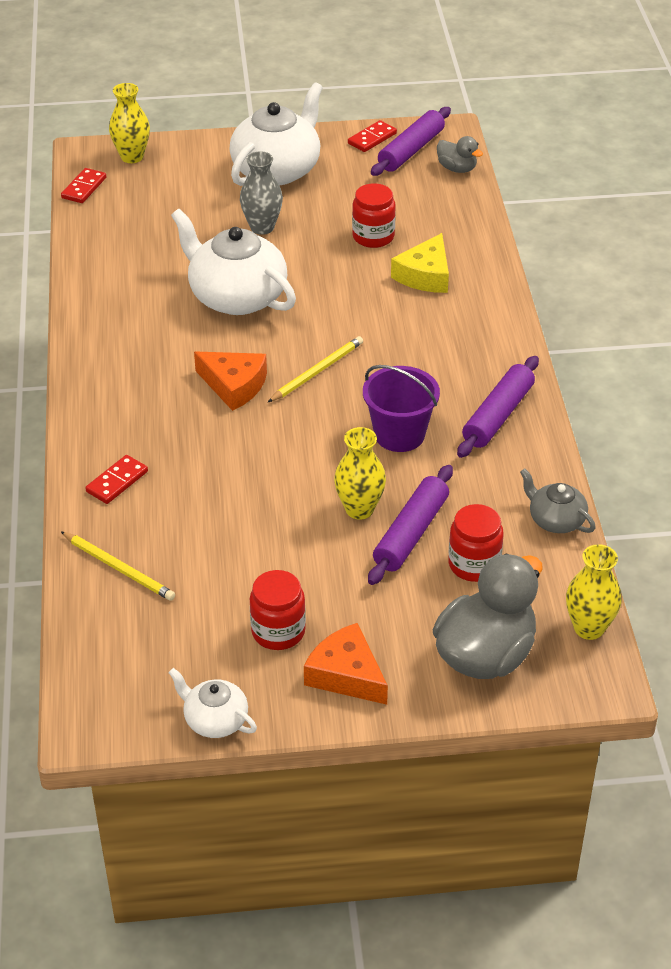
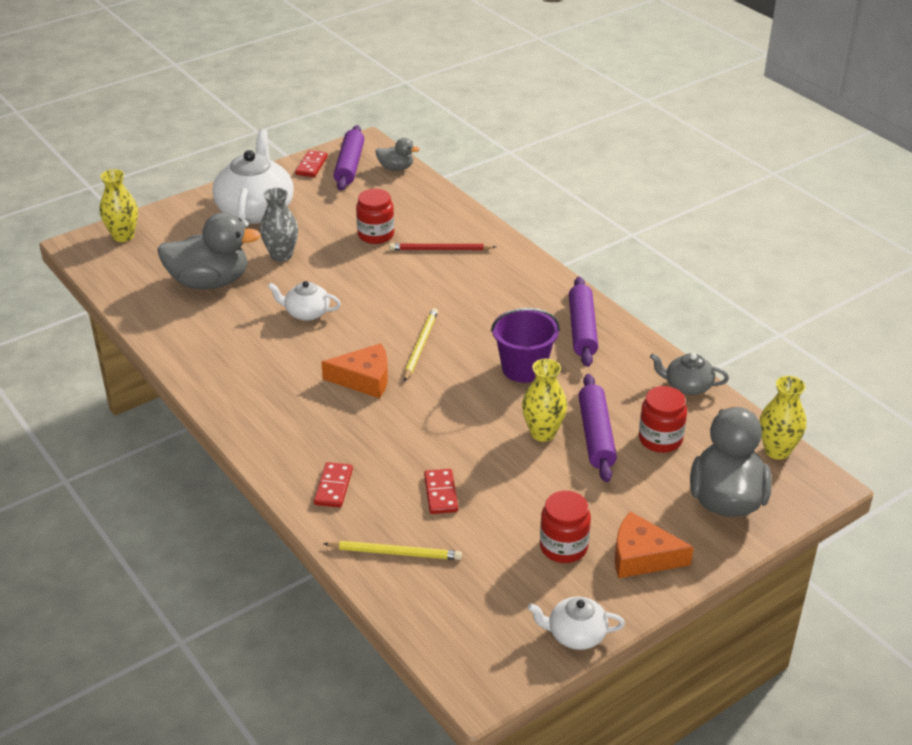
camera: 30 degrees left, 5 degrees down
(84, 188) = (102, 272): red domino -> red domino (441, 493)
(172, 232) = (210, 282): none -> grey duck
(236, 297) = (306, 313): white teapot -> white teapot, size x0.51
(425, 275) = (440, 249): yellow cheese -> red pencil

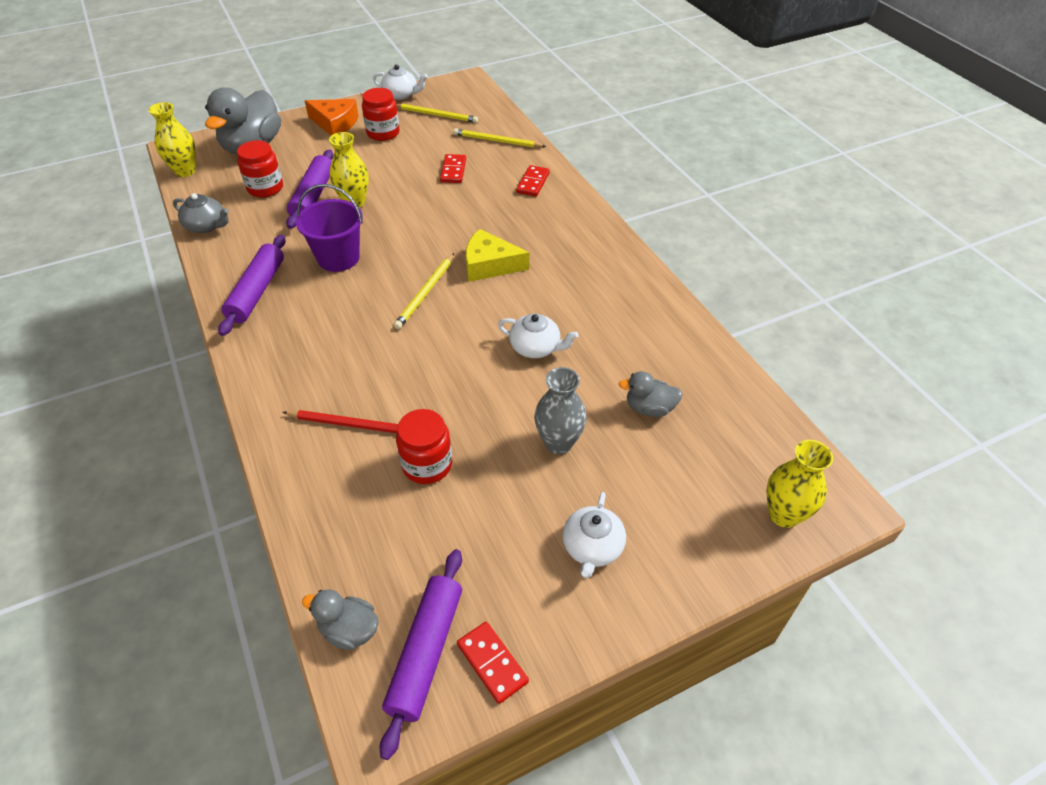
camera: 170 degrees left, 10 degrees up
(210, 282) = (649, 408): grey duck -> grey duck, size x0.50
(255, 210) = (592, 547): white teapot -> white teapot, size x0.51
(311, 166) = (492, 663): red domino -> red domino turned 60 degrees counterclockwise
(364, 379) = (490, 265): orange cheese -> yellow cheese
(501, 594) = (436, 115): none -> yellow pencil

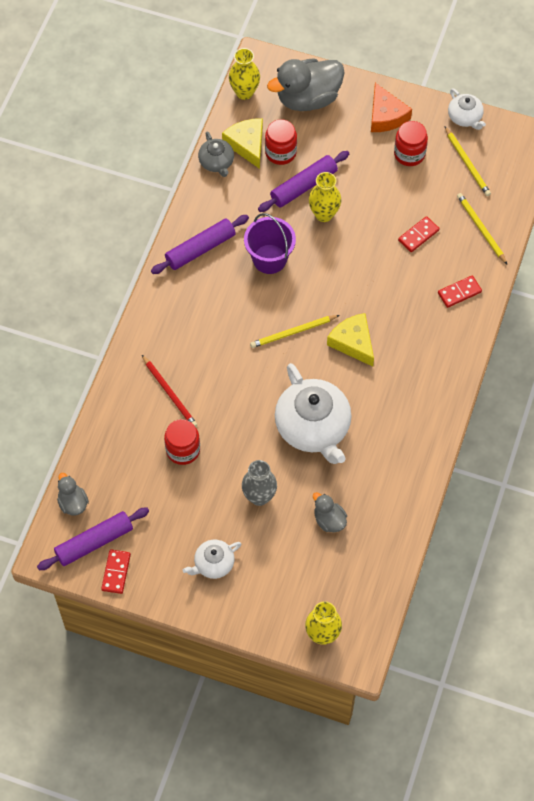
camera: 45 degrees right, 15 degrees up
(225, 199) = (247, 144): none -> yellow cheese
(536, 347) = (313, 427): white teapot -> white teapot, size x1.97

